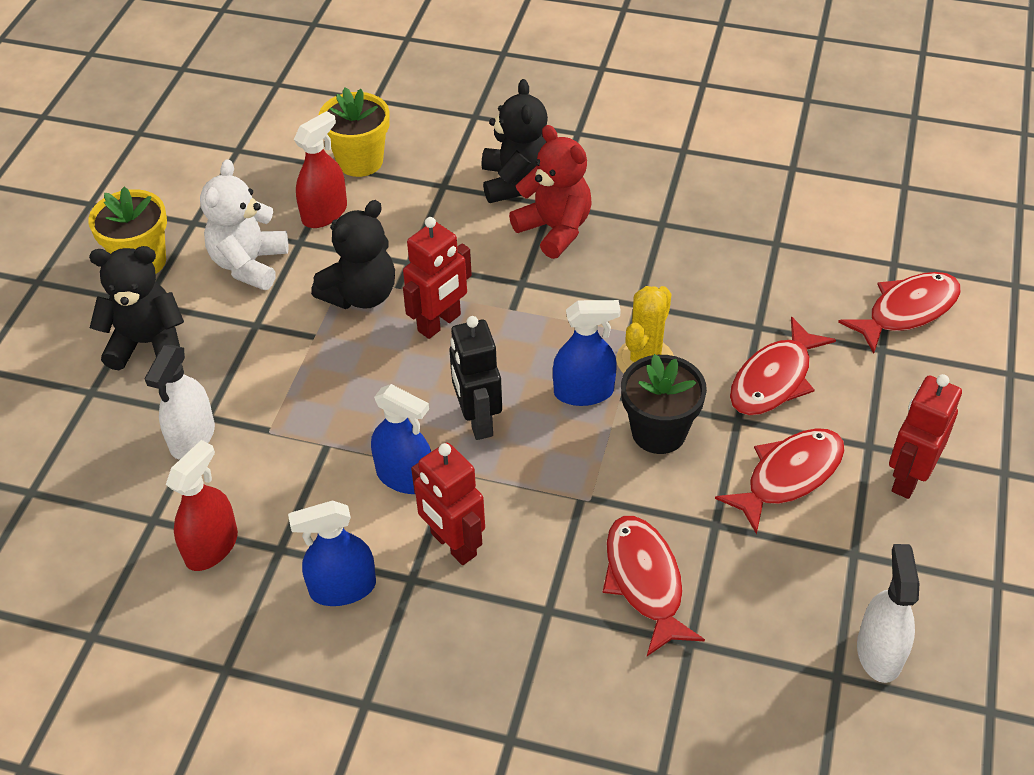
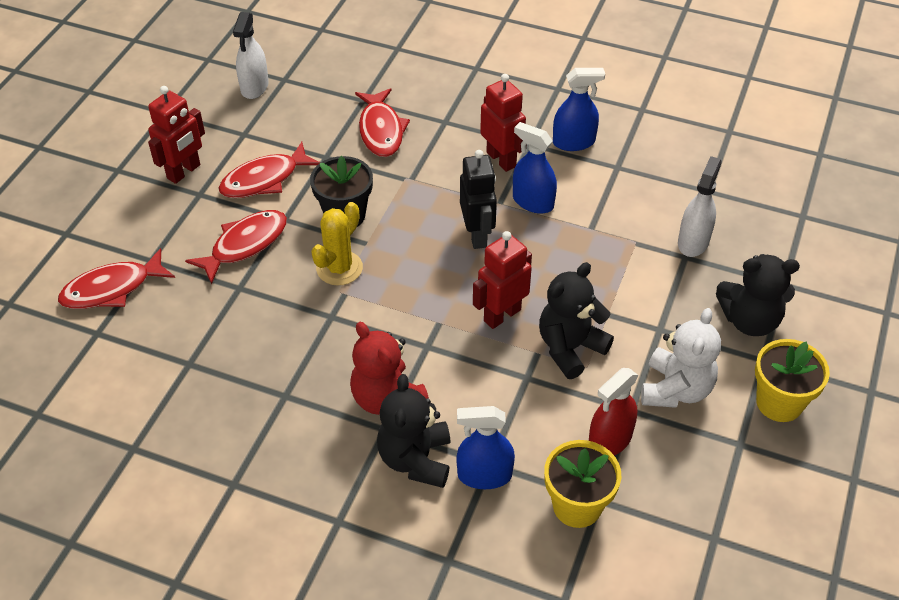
camera: 175 degrees left, 0 degrees up
(211, 547) = (664, 171): red spray bottle -> none
(583, 392) = (393, 248): blue spray bottle -> blue spray bottle (484, 475)

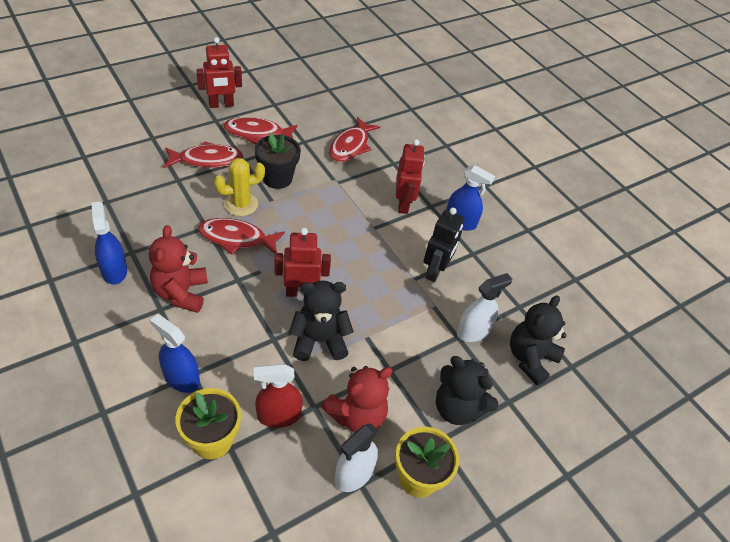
camera: 30 degrees right, 0 degrees up
(112, 289) = (117, 139): red fish -> red fish (236, 238)
(254, 87) = (308, 84): white spray bottle -> white spray bottle (354, 474)
(415, 459) = (155, 339): black teddy bear -> black teddy bear (530, 358)
(477, 235) = (339, 237): black robot -> black robot (435, 271)
(533, 202) = (395, 240): blue spray bottle -> blue spray bottle (114, 271)
(675, 389) = (357, 415): white teddy bear -> red teddy bear

